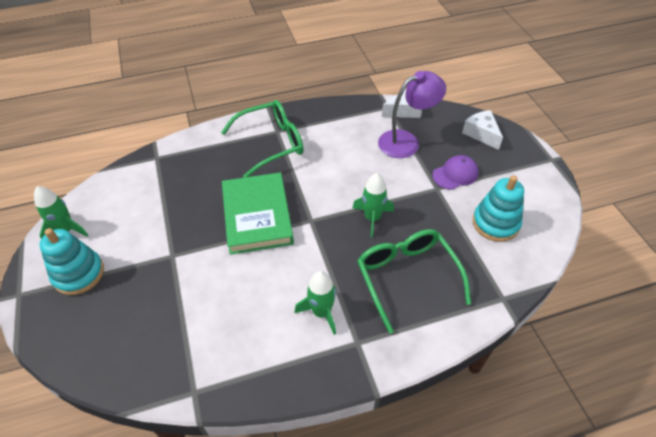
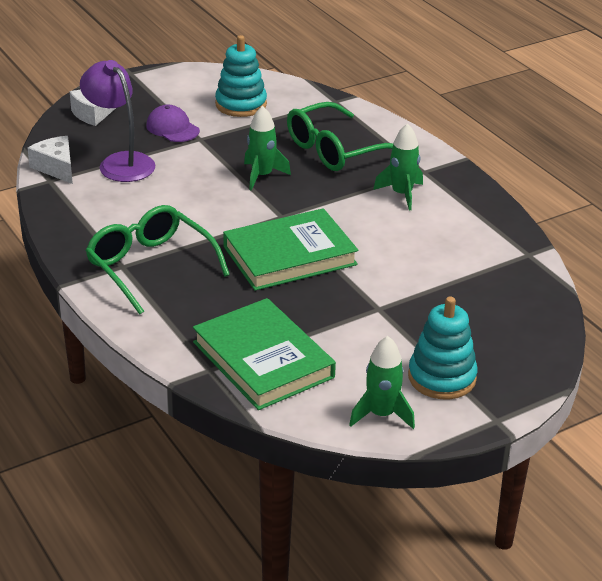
camera: 105 degrees left, 15 degrees down
(151, 182) = (263, 360): none -> green book

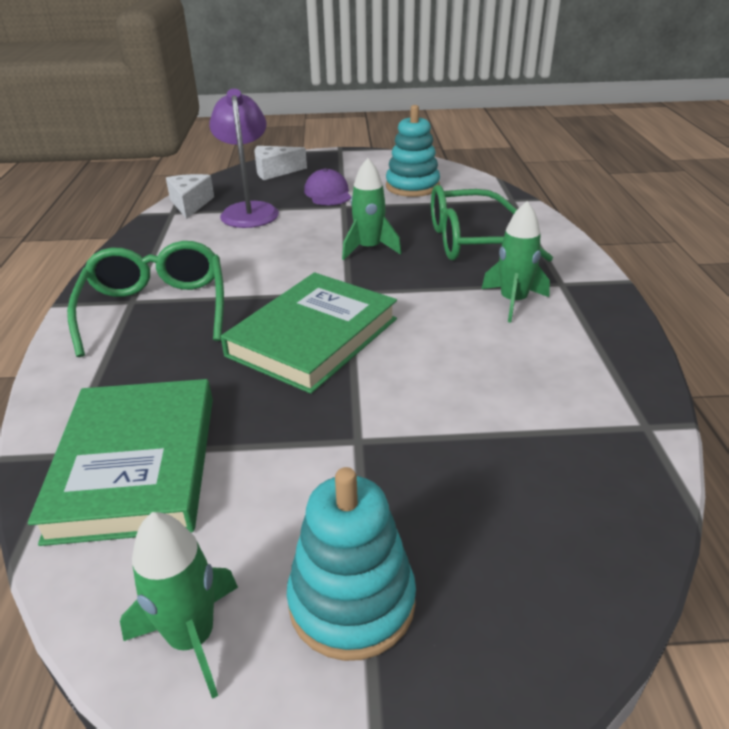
camera: 30 degrees right, 0 degrees up
(289, 255) = (313, 337): green book -> green book turned 60 degrees counterclockwise

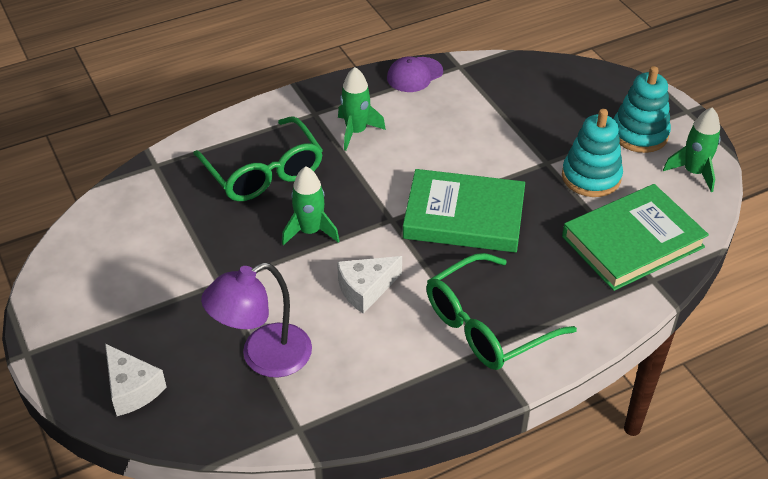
camera: 115 degrees left, 10 degrees up
(190, 204) = (268, 424): white cheese -> white cheese (366, 289)
(328, 193) = (188, 308): purple cap -> purple cap (414, 75)
(412, 186) = (144, 244): turquoise stacking toy -> turquoise stacking toy (591, 177)

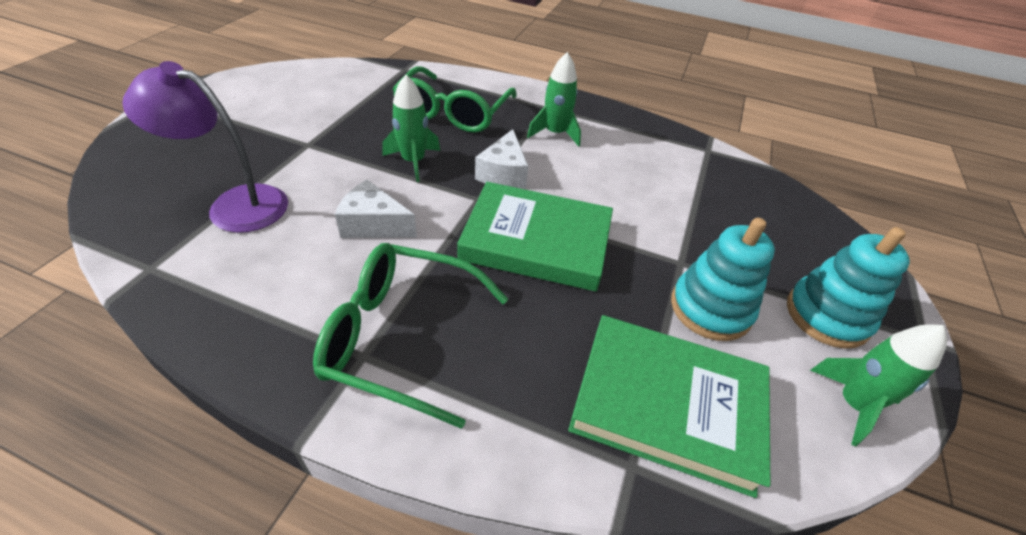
camera: 45 degrees right, 0 degrees up
(132, 389) = (150, 155): white cheese -> white cheese (503, 173)
(414, 75) = (660, 132): purple cap -> none
(464, 216) = (536, 241): green book -> green book turned 45 degrees counterclockwise

